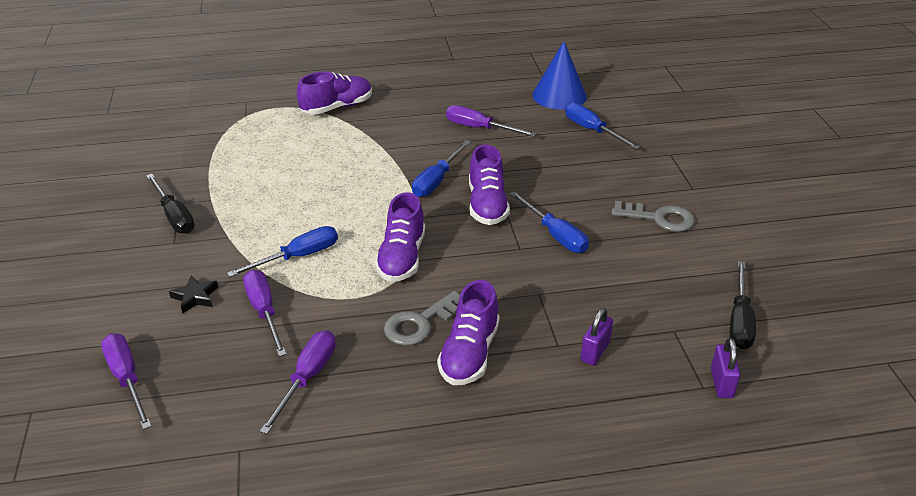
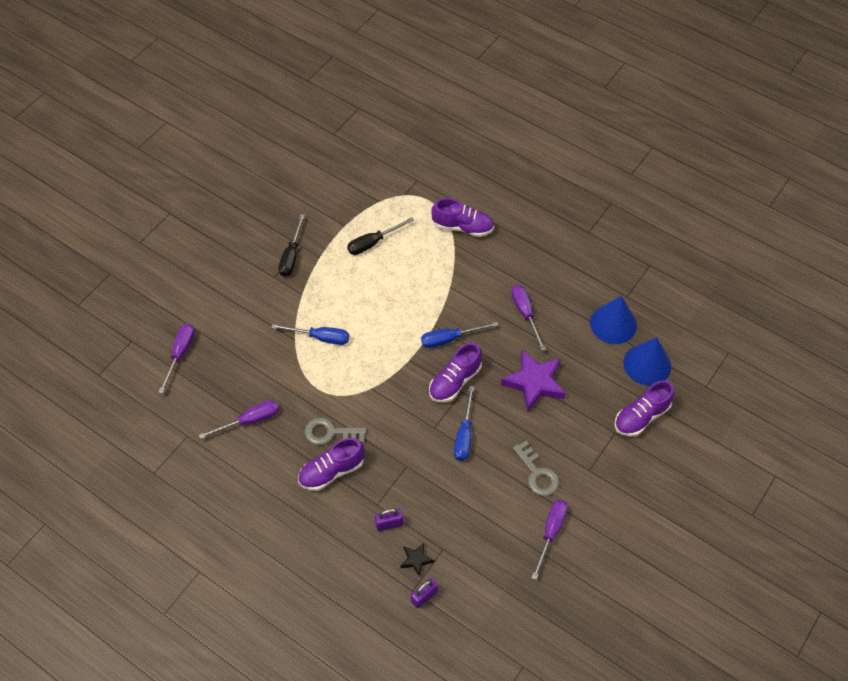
camera: 45 degrees right, 20 degrees up
(195, 297) = (250, 325): black star -> black star (416, 560)
(264, 312) = (270, 362): purple screwdriver -> purple screwdriver (551, 533)
(402, 258) = (368, 382): purple shoe -> purple shoe (641, 416)
(557, 164) = (534, 383): none -> purple star
(592, 130) = (592, 372): blue screwdriver -> none
(623, 103) = (647, 364): none -> blue cone
(739, 320) = (484, 574): black screwdriver -> black screwdriver (373, 243)

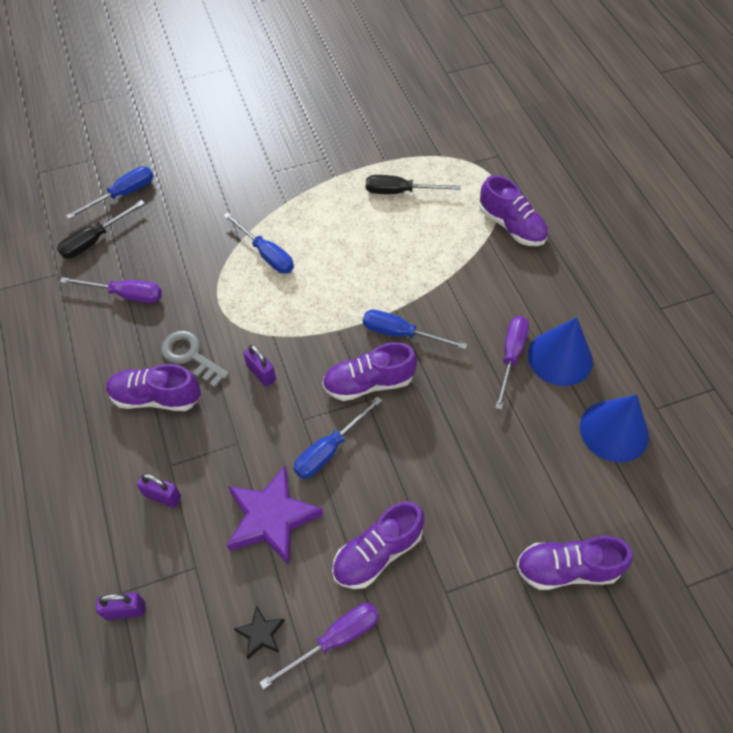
camera: 35 degrees right, 0 degrees up
(180, 354) = (123, 194): purple screwdriver -> blue screwdriver
(291, 256) = (307, 161): black screwdriver -> black screwdriver (95, 240)
(384, 416) = (261, 373): none -> purple padlock
(416, 560) = (155, 559): black star -> black star (261, 634)
(534, 383) = (460, 441): purple star -> purple star (271, 518)
(537, 473) = (377, 553): grey key -> purple shoe
(647, 364) = (623, 507): blue cone -> blue cone (560, 357)

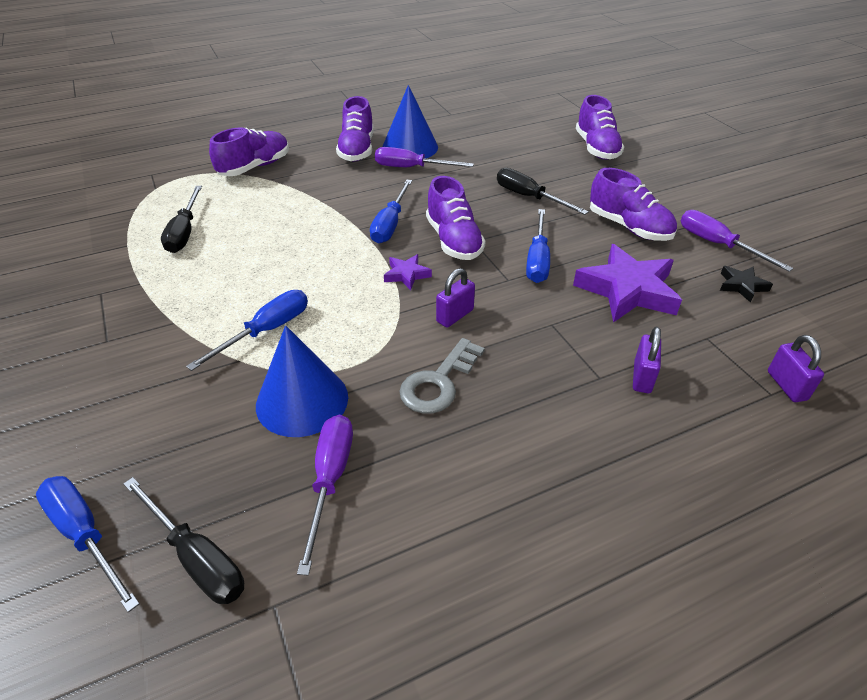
camera: 95 degrees left, 15 degrees down
(156, 397) = (510, 407): purple shoe -> purple shoe (357, 150)
(321, 343) = (406, 275): none -> purple star
(329, 449) = (537, 260): blue screwdriver -> blue screwdriver turned 60 degrees clockwise
(444, 463) = (529, 197): none -> black screwdriver
(614, 431) = (475, 129): blue cone -> blue cone (302, 400)

